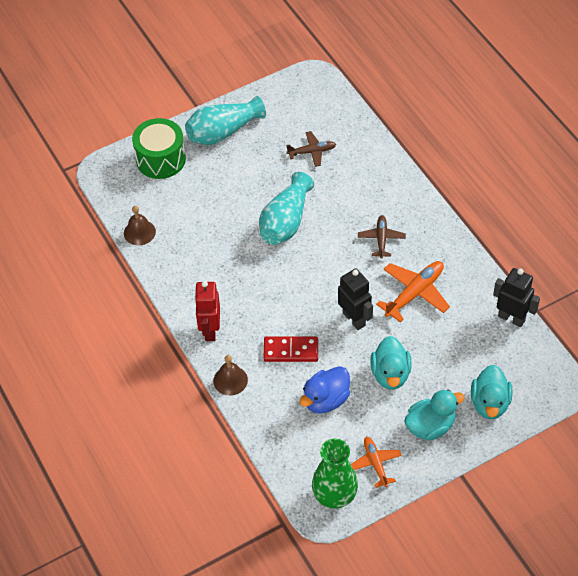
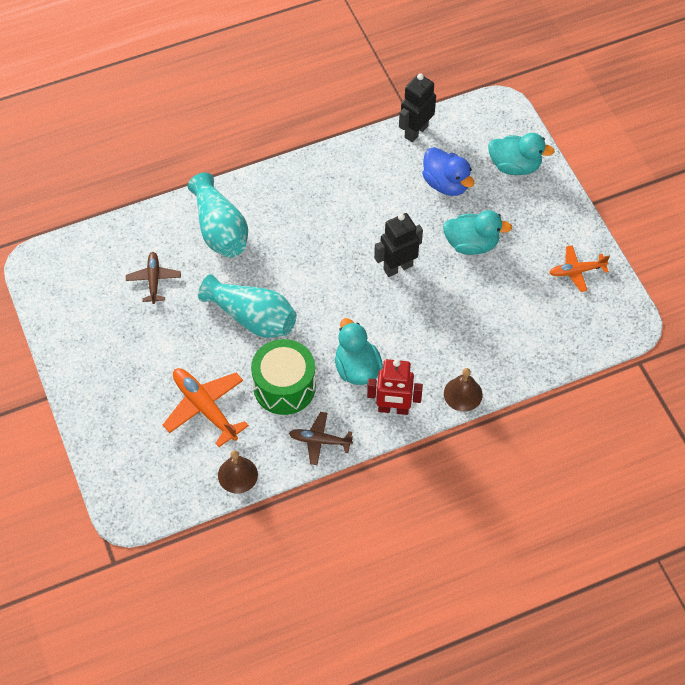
camera: 85 degrees left, 5 degrees up
(160, 159) = (126, 443): green drum -> green drum (284, 387)
(223, 132) = (99, 370): turquoise vase -> turquoise vase (220, 229)
(291, 350) = (431, 331): red domino -> none
(326, 400) = (497, 306): blue duck -> blue duck (446, 184)
(334, 496) = (612, 311): green vase -> none
(381, 239) = (295, 229): brown plane -> brown plane (320, 441)
(414, 293) = (372, 209): orange plane -> orange plane (205, 408)
(430, 426) = (537, 219): turquoise duck -> turquoise duck (357, 368)

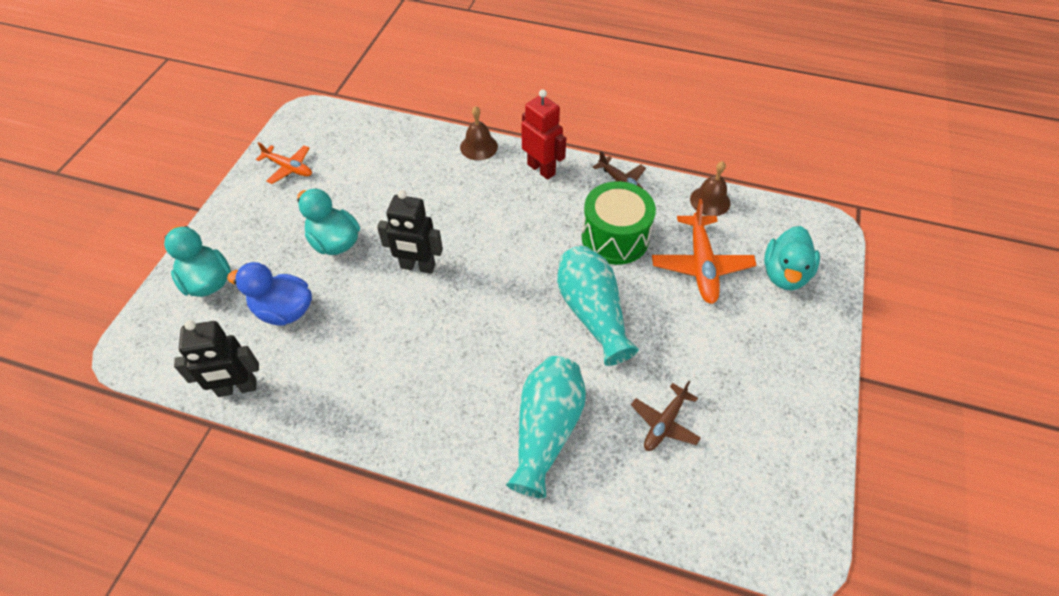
camera: 140 degrees left, 5 degrees down
(357, 368) = (540, 213): turquoise duck -> turquoise duck (784, 274)
(446, 184) = (284, 310): blue duck -> blue duck turned 75 degrees counterclockwise

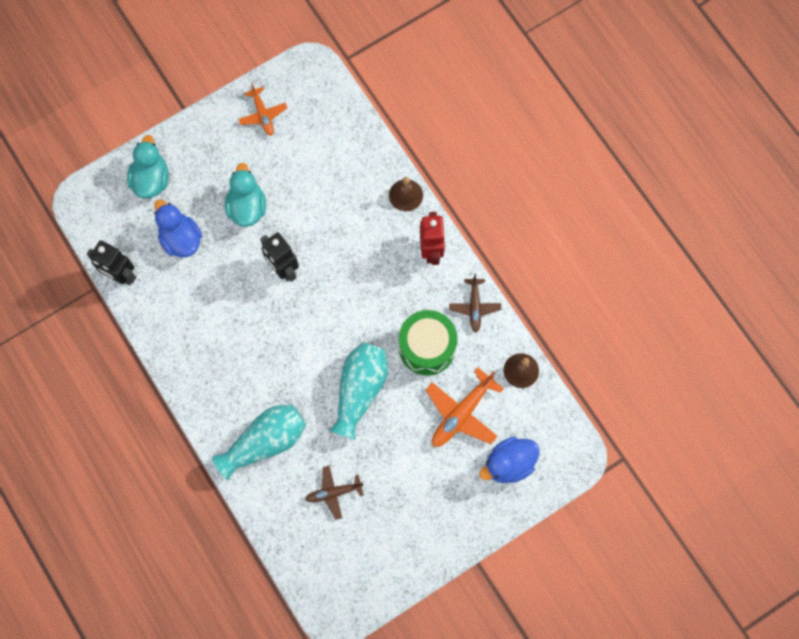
camera: 40 degrees right, 20 degrees up
(784, 274) = (509, 463): turquoise duck -> blue duck

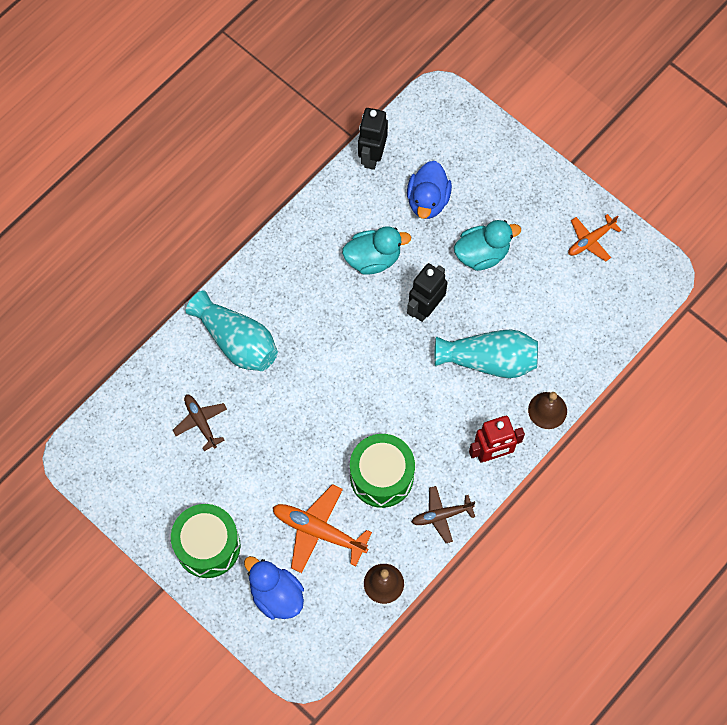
camera: 75 degrees right, 5 degrees down
(151, 179) = (483, 154): turquoise duck -> turquoise duck (373, 258)
(181, 239) = (428, 200): blue duck -> blue duck turned 150 degrees clockwise
(360, 390) = (315, 419): turquoise vase -> turquoise vase (489, 360)
(450, 513) = (208, 546): none -> green drum

